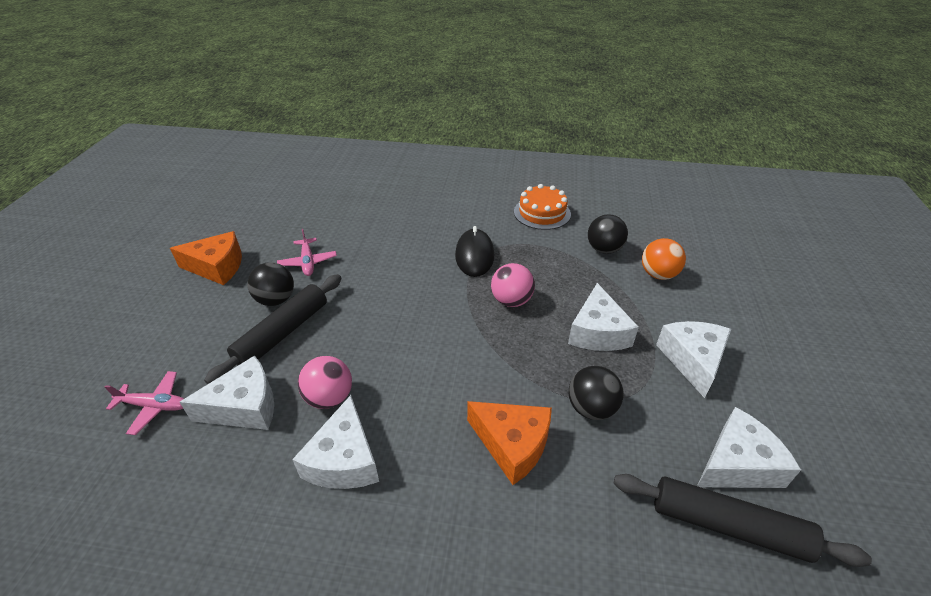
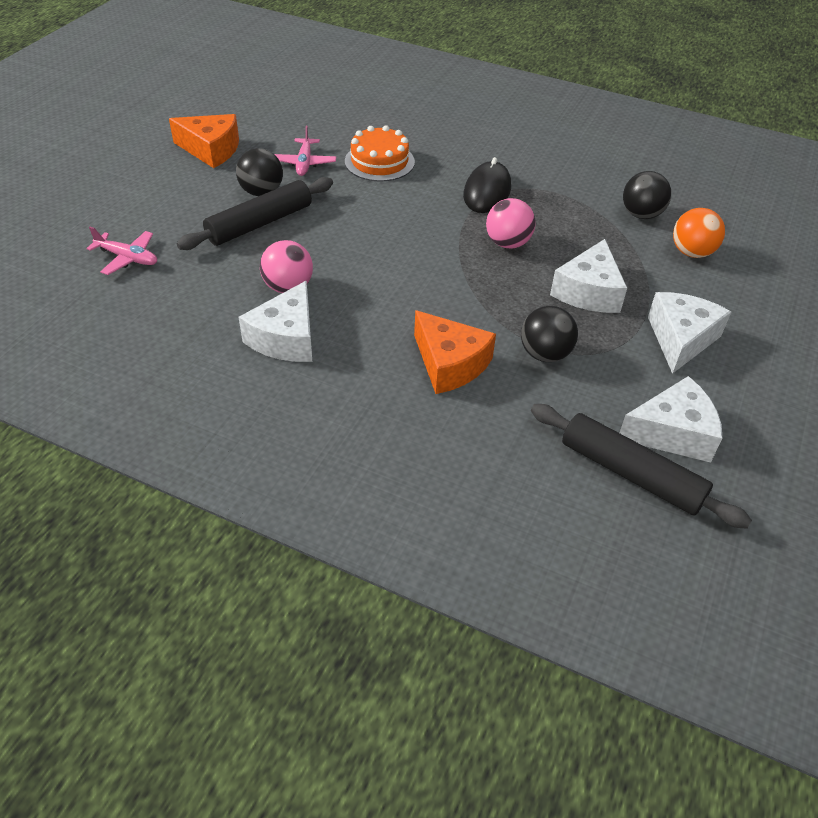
camera: 15 degrees right, 5 degrees up
(244, 406) = (208, 276): white cheese -> none
(542, 213) = (587, 163): orange cake -> orange cake (379, 161)

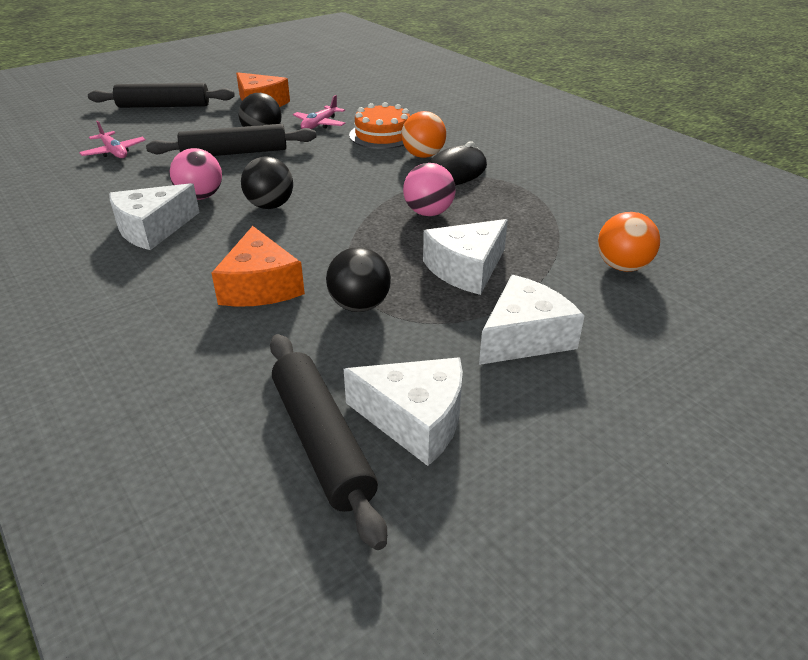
camera: 30 degrees right, 10 degrees down
(104, 179) = (164, 106): none -> black rolling pin
(441, 178) = (423, 155): none -> orange ball
(641, 215) = (597, 223): black ball -> black ball (270, 206)

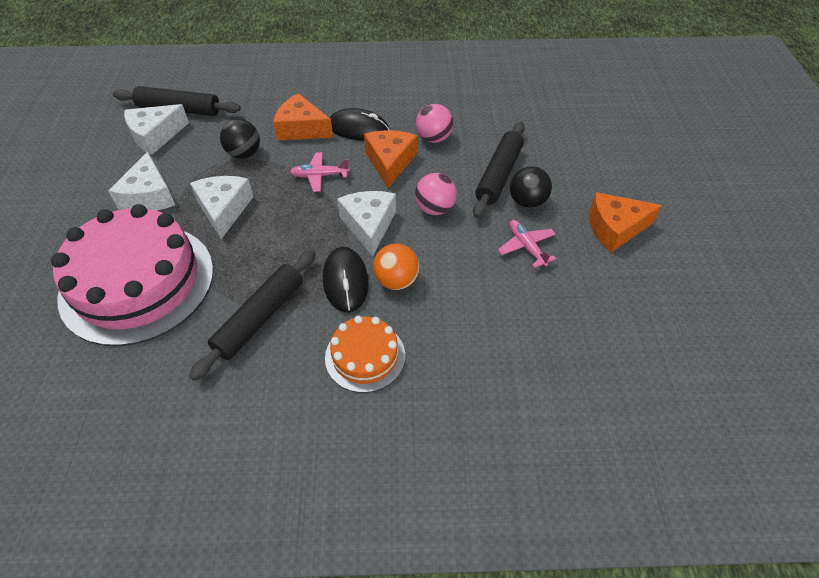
camera: 125 degrees right, 15 degrees up
(114, 152) = (549, 120): pink plane -> pink plane (319, 176)
(152, 229) = (407, 110): white cheese -> white cheese (369, 225)
(164, 106) = (648, 167): black rolling pin -> black rolling pin (260, 318)
(222, 246) = (358, 129): none -> black mouse
(270, 206) = (390, 162): black ball -> orange cheese
(382, 135) = (465, 277): orange cake -> orange cake (365, 356)
(428, 213) = (302, 230): pink ball -> pink ball (435, 209)
(622, 267) = (137, 282): orange ball -> pink cake

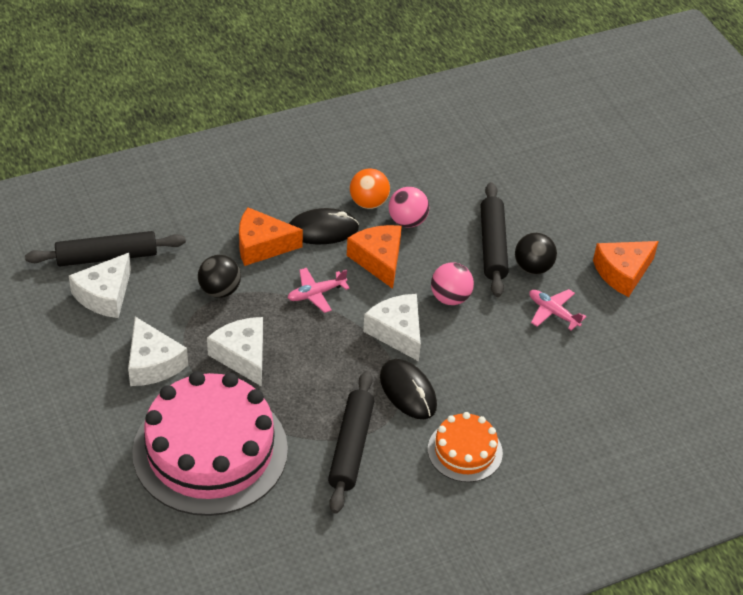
camera: 25 degrees left, 5 degrees down
(396, 280) = (454, 377): orange ball -> orange ball (368, 203)

